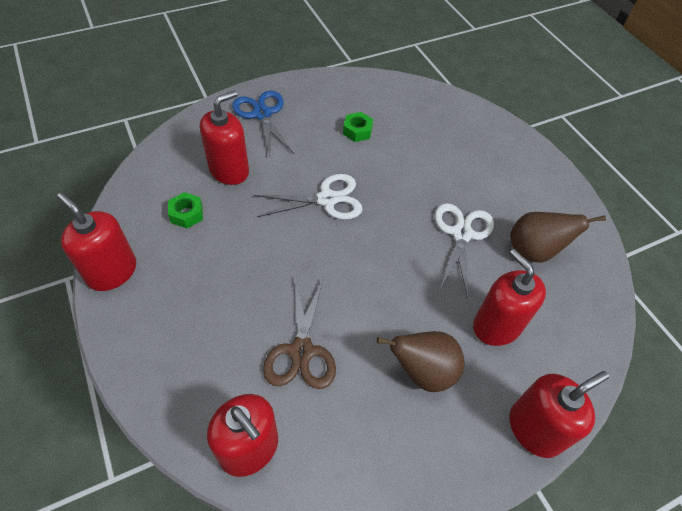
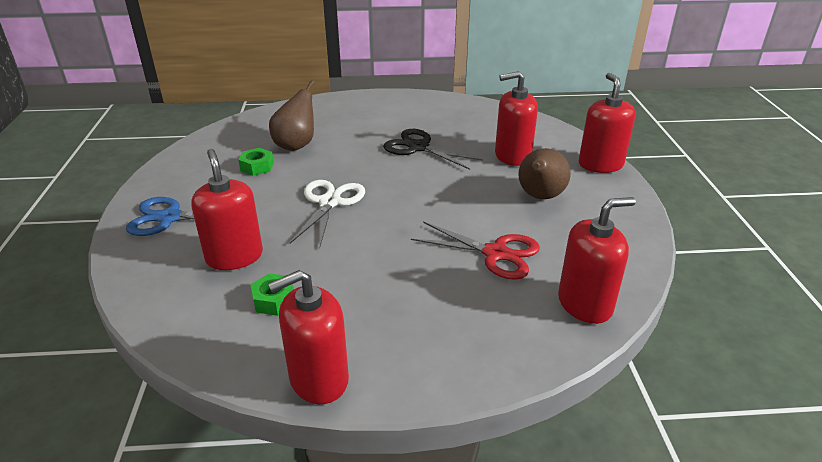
camera: 65 degrees left, 20 degrees down
(301, 351) = (495, 253): brown scissors -> red scissors
(461, 234) = (418, 147): white scissors -> black scissors
(534, 251) = (454, 124): brown pear -> brown pear (296, 145)

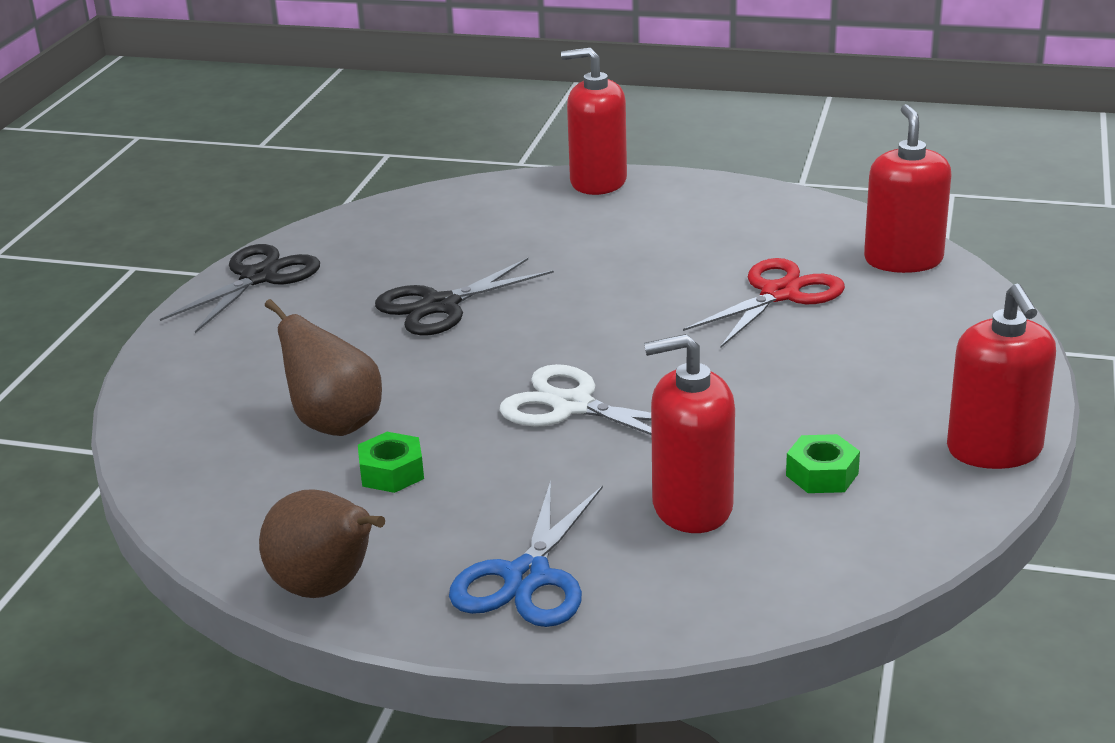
camera: 70 degrees left, 5 degrees down
(421, 101) = (258, 278): none -> black scissors
(512, 156) = (528, 236): red soap dispenser -> none
(539, 197) = (657, 239): brown pear -> brown pear (326, 588)

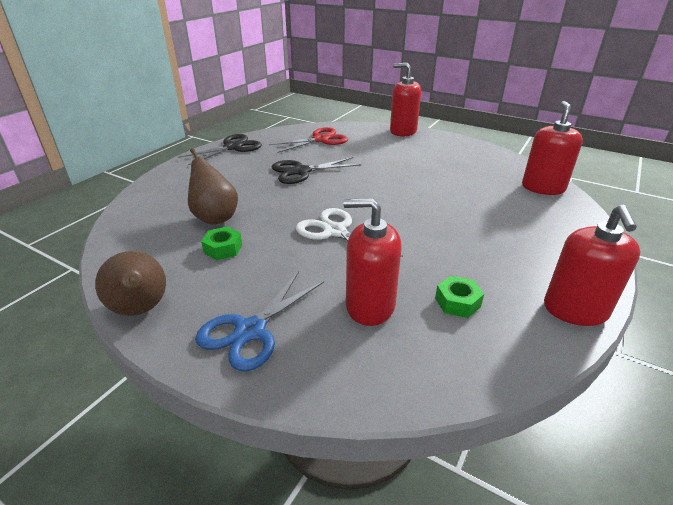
camera: 15 degrees right, 5 degrees up
(779, 294) = (470, 194): red scissors -> red scissors (320, 140)

